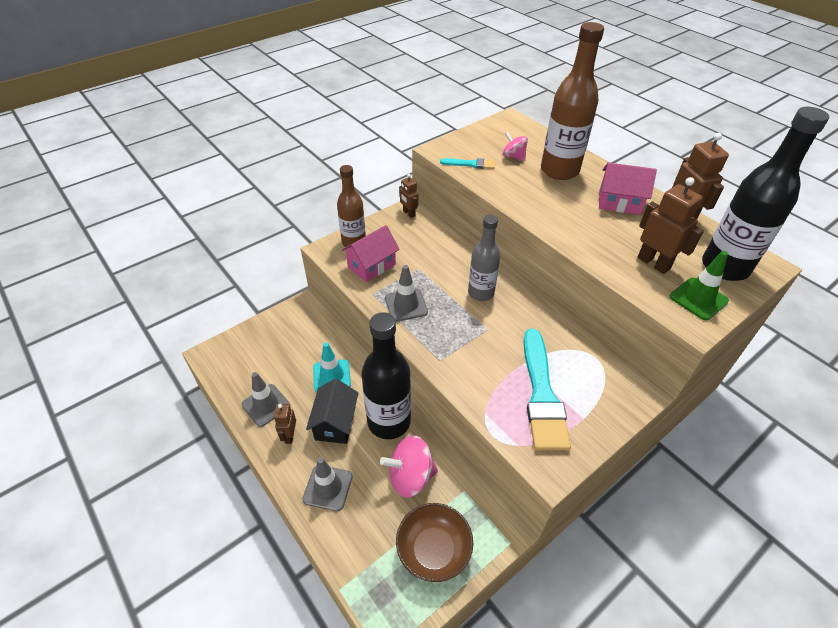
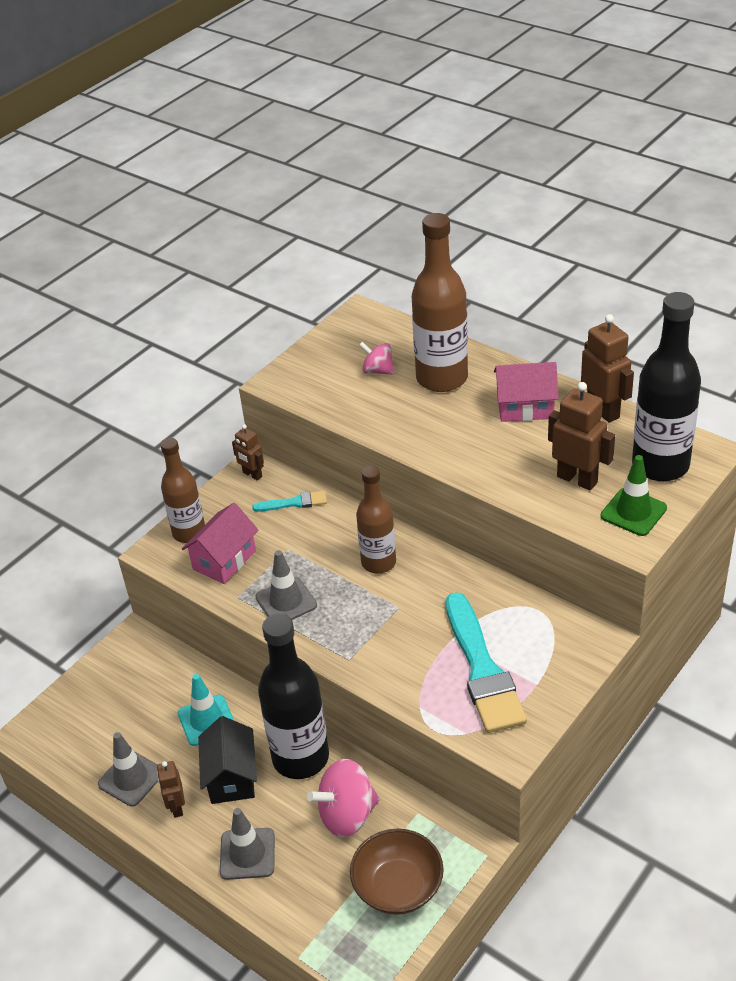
camera: 10 degrees left, 5 degrees down
(471, 164) = (324, 394): turquoise brush -> turquoise brush (294, 503)
(481, 293) = (378, 562): grey bottle -> brown bottle

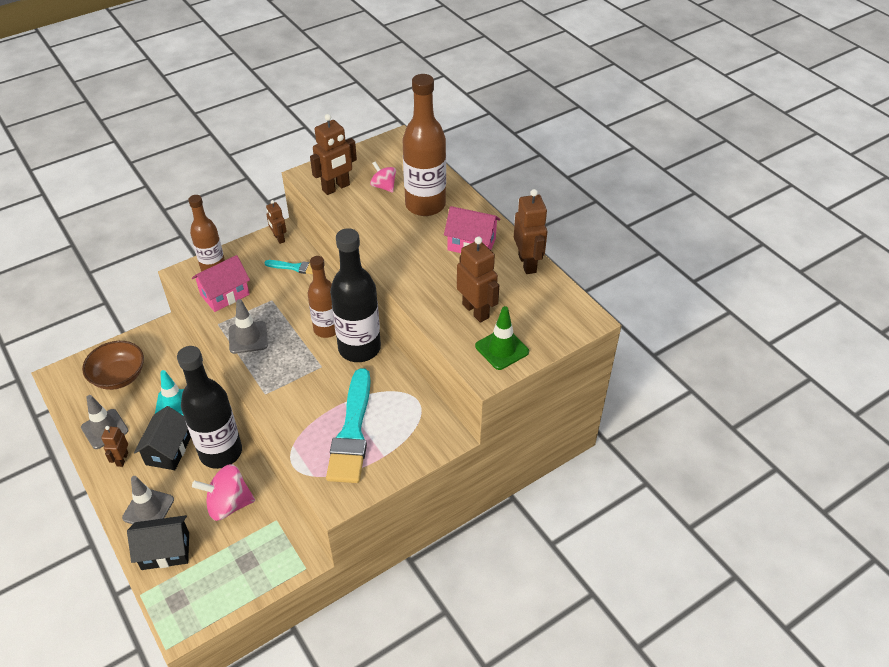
camera: 15 degrees right, 5 degrees up
(300, 896) = (165, 551): none -> black house
(320, 388) = (336, 188): none -> brown robot
(398, 887) = (233, 569): brown bowl -> brown bowl (119, 376)
(660, 465) = (544, 319): black bottle -> black bottle (359, 348)

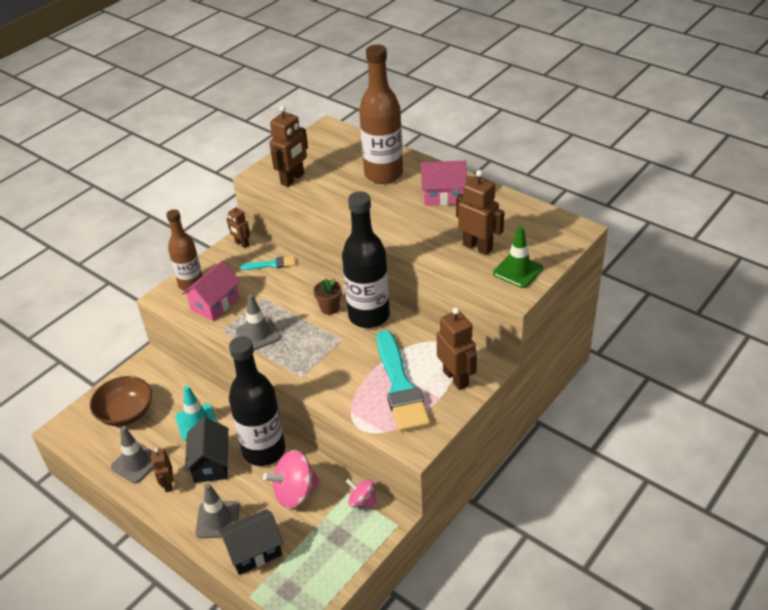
camera: 15 degrees left, 5 degrees down
(327, 329) = (329, 308): brown bottle -> brown flower pot
(383, 186) = (336, 168): pink spinning top -> pink spinning top (362, 501)
(527, 263) = (501, 199): brown robot -> brown robot (456, 378)

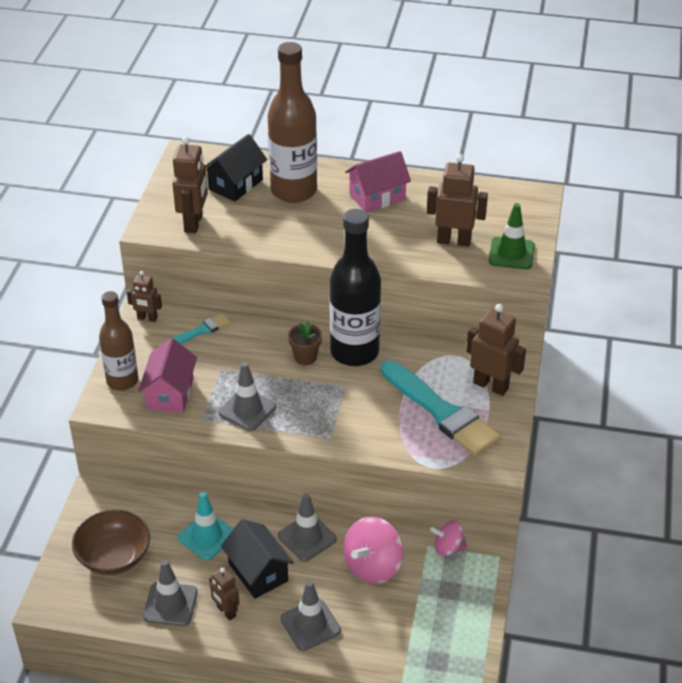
camera: 30 degrees left, 0 degrees up
(254, 551) = (373, 639): black house -> black house (235, 184)
(264, 451) = (307, 538): black bottle -> grey traffic cone

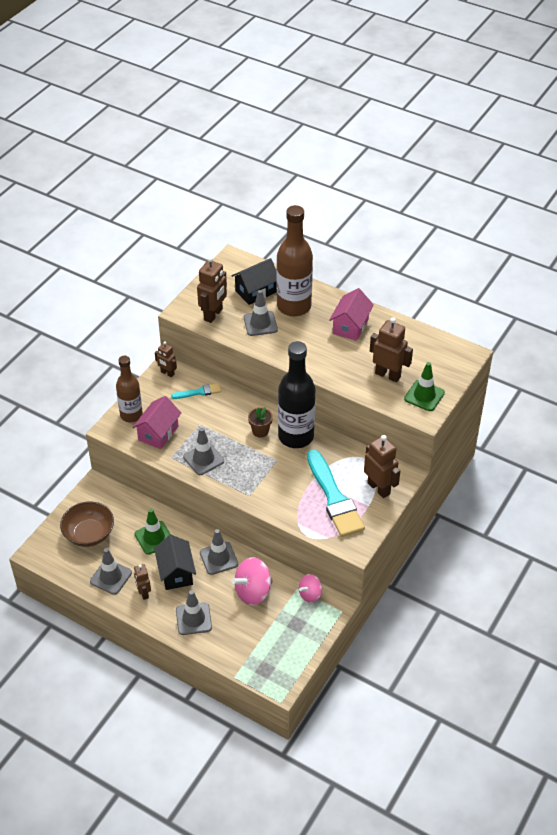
camera: 20 degrees right, 5 degrees up
(207, 536) = (154, 538): turquoise traffic cone -> green traffic cone
(261, 219) = (260, 323): none -> grey traffic cone
(377, 197) = (350, 326): pink house -> pink house turned 60 degrees counterclockwise
(448, 548) = (310, 594): pink spinning top -> pink spinning top turned 60 degrees counterclockwise

